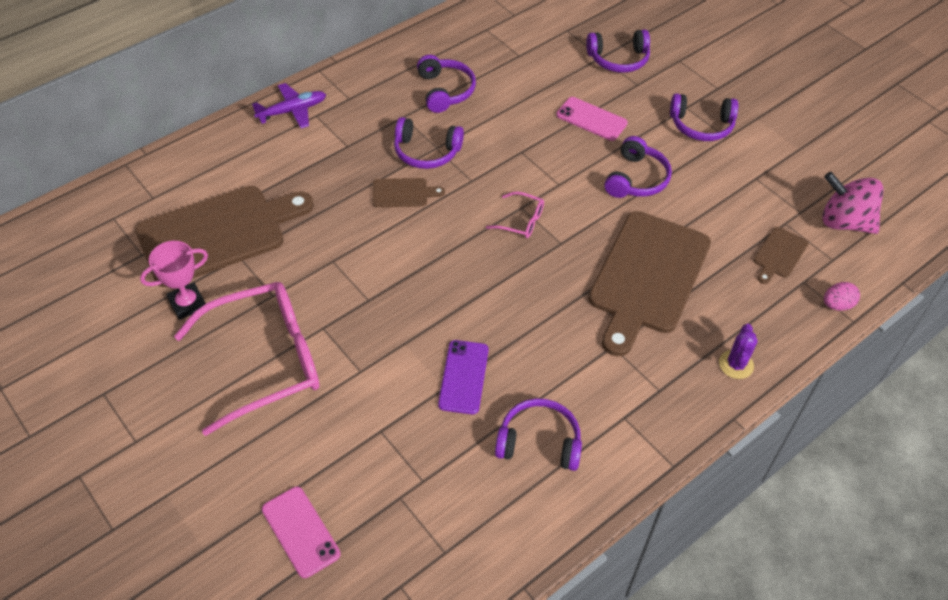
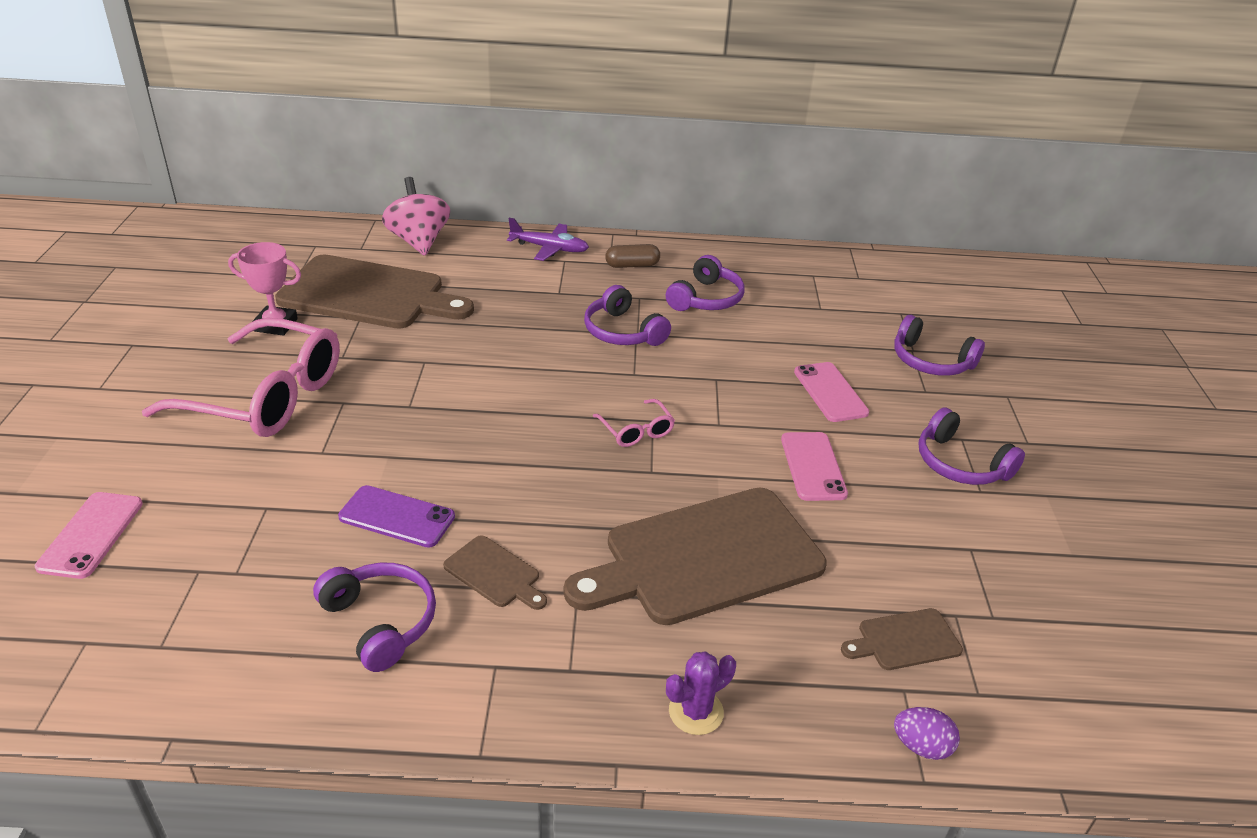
camera: 40 degrees right, 15 degrees down
(366, 91) = (632, 265): none -> brown capsule
(403, 193) = (557, 349): brown cutting board -> brown cutting board (495, 573)
(463, 377) = (397, 517): purple phone -> purple phone turned 60 degrees clockwise
(636, 179) = (813, 466): purple headphones -> pink phone
(837, 305) = (921, 746): pink egg -> purple egg
(844, 222) = (1048, 665): pink spinning top -> pink spinning top (419, 241)

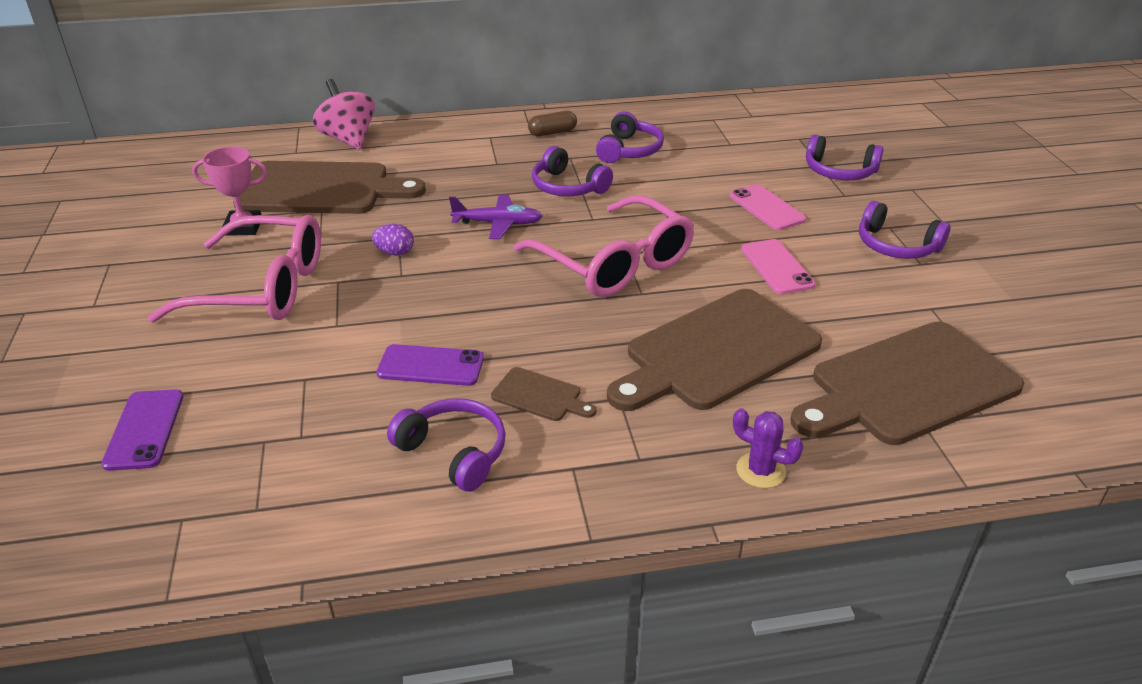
camera: 10 degrees left, 0 degrees up
(91, 535) = (144, 429): pink phone -> purple phone
(549, 248) = (472, 129): purple plane -> purple plane (497, 224)
(636, 431) = (614, 263): pink glasses -> pink glasses, size x2.35
(696, 712) = (760, 471): purple cactus -> purple cactus turned 75 degrees clockwise
(905, 640) = (908, 385): brown cutting board -> brown cutting board, size x2.33
(921, 746) = (954, 461): purple egg -> purple egg (395, 252)

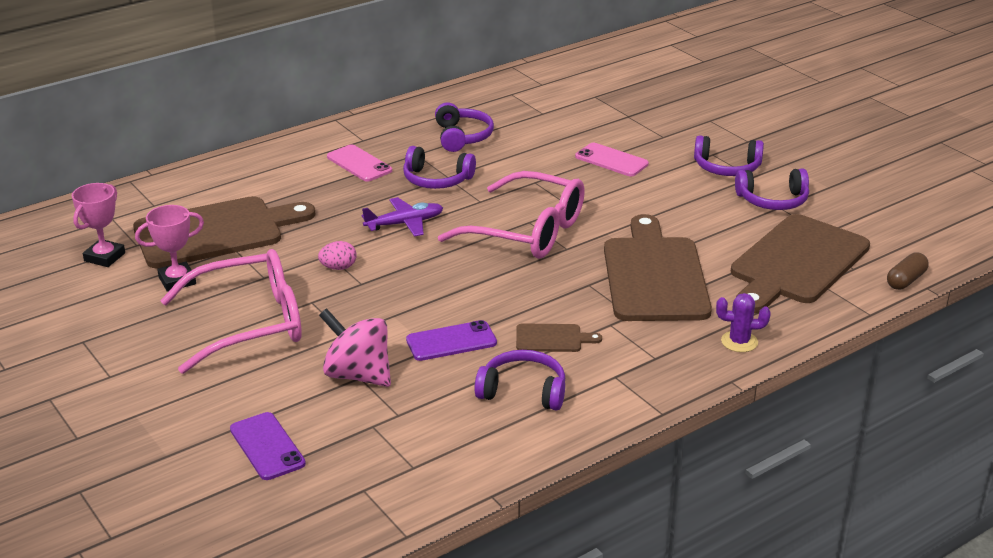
camera: 25 degrees left, 5 degrees down
(209, 189) = (104, 257): none -> pink trophy
(348, 139) = (194, 182): pink spinning top -> pink spinning top (358, 375)
(395, 252) = (338, 267): purple egg -> pink egg
(552, 132) = (381, 135): brown capsule -> brown capsule (905, 280)
(717, 352) = (654, 275): brown cutting board -> brown cutting board turned 150 degrees clockwise
(777, 267) = (652, 204): pink phone -> pink phone (359, 164)
(839, 171) = (646, 118): purple headphones -> purple headphones (773, 200)

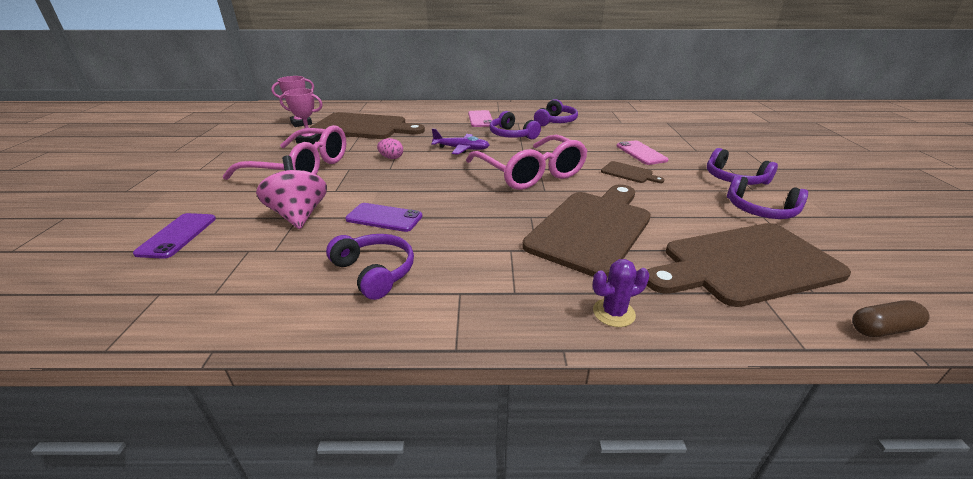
camera: 35 degrees right, 0 degrees up
(552, 338) = (452, 242): brown cutting board -> brown cutting board (629, 173)
(739, 342) = (613, 313): purple cactus -> purple cactus turned 60 degrees counterclockwise

